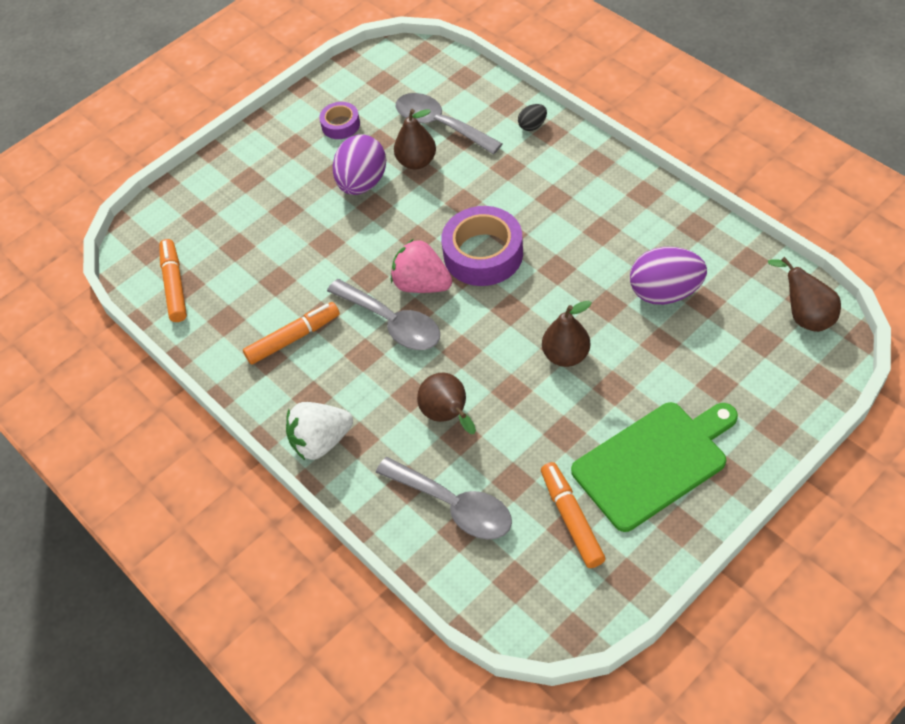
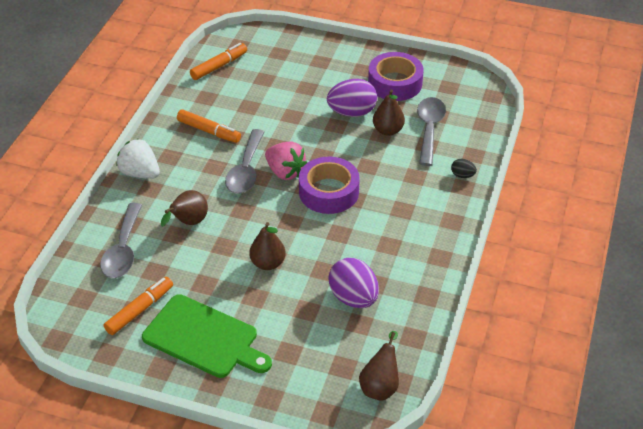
camera: 55 degrees right, 10 degrees down
(340, 125) = (395, 83): purple tape -> purple tape, size x1.86
(422, 284) = (285, 172): pink strawberry -> pink strawberry turned 135 degrees clockwise

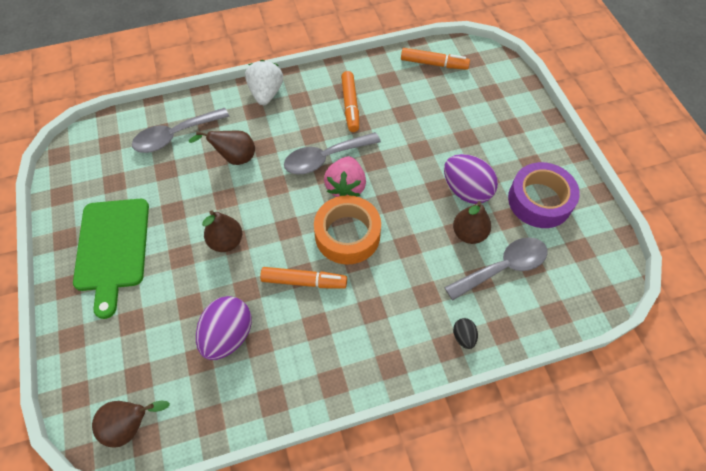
camera: 55 degrees right, 15 degrees up
(140, 310) = (118, 186): orange marker -> orange marker (304, 281)
(329, 192) = (347, 235): purple tape -> orange tape

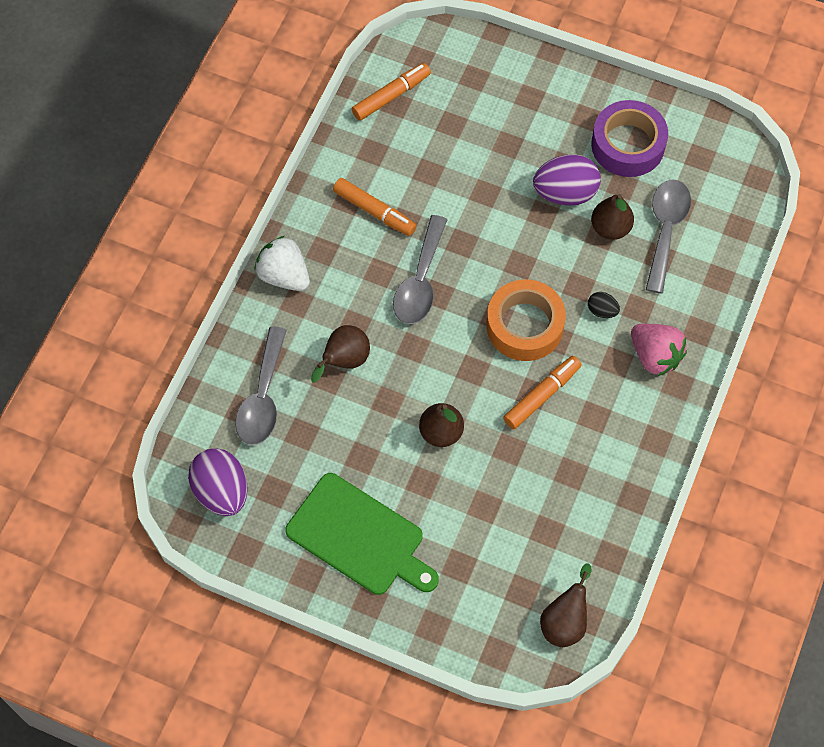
camera: 50 degrees left, 5 degrees up
(228, 335) = (543, 493): purple egg -> purple egg (221, 491)
(346, 187) = (470, 288): pink strawberry -> pink strawberry (655, 356)
(463, 337) = (700, 312): black egg -> black egg (602, 311)

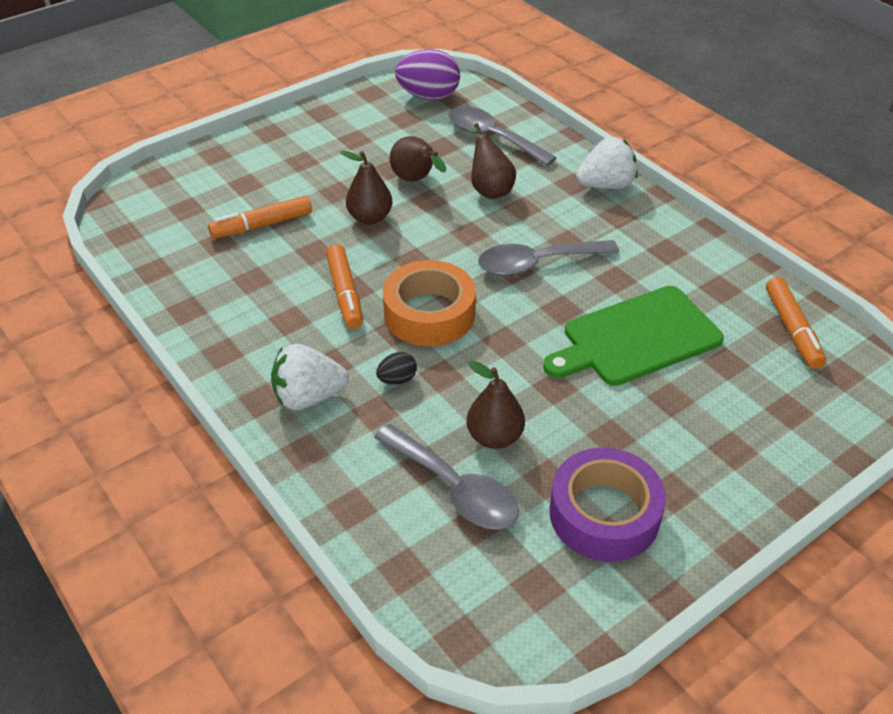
camera: 120 degrees right, 20 degrees down
(359, 537) = (324, 144): green cutting board -> green cutting board (636, 337)
(374, 211) = (642, 263): orange marker -> orange marker (262, 225)
(420, 281) = (537, 263): grey spoon -> grey spoon turned 60 degrees counterclockwise
(565, 193) = (570, 418): purple egg -> none
(565, 622) = (135, 220): brown pear -> brown pear (416, 180)
(655, 356) = (308, 397): pink strawberry -> white strawberry

